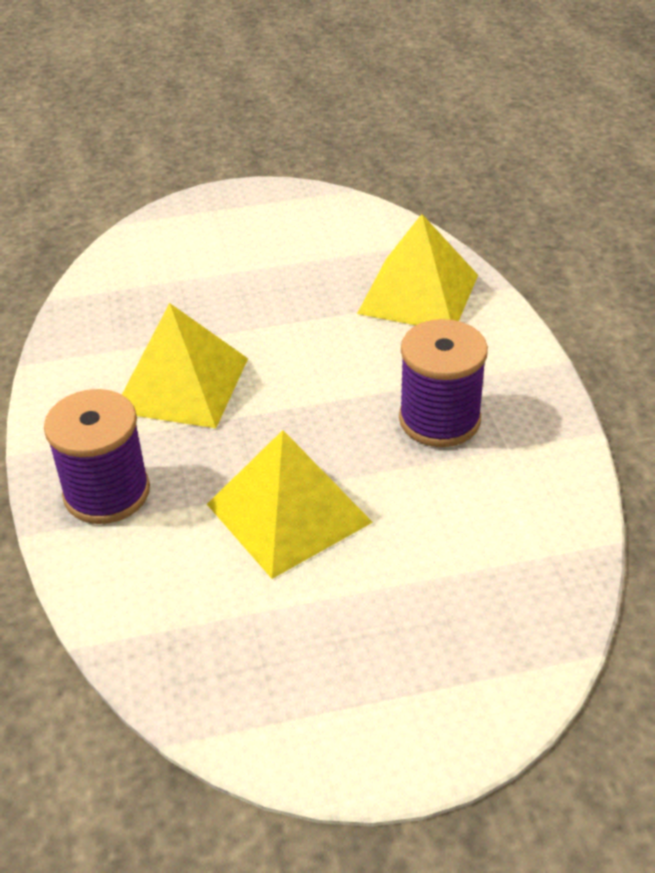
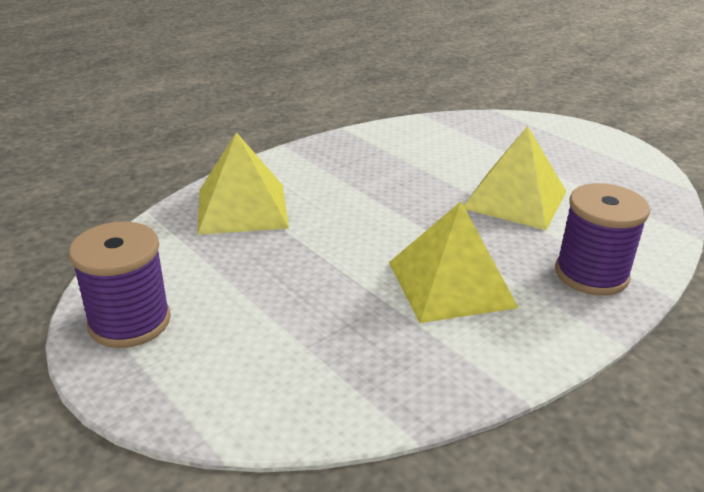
camera: 120 degrees left, 10 degrees down
(439, 419) = (379, 171): purple spool -> purple spool (129, 322)

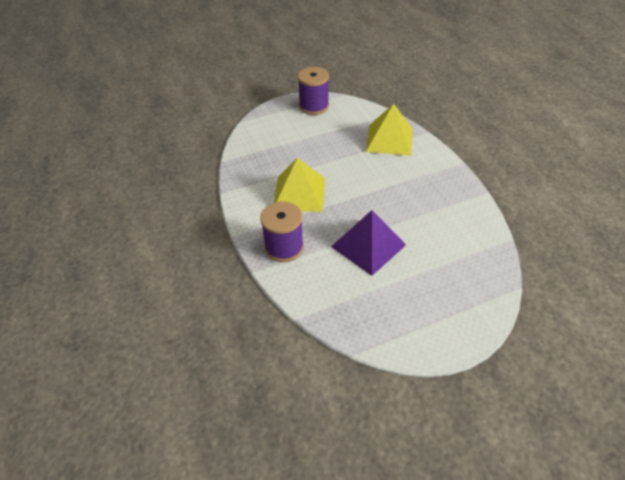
camera: 110 degrees right, 15 degrees up
(515, 199) = (368, 245): yellow pyramid -> purple pyramid

